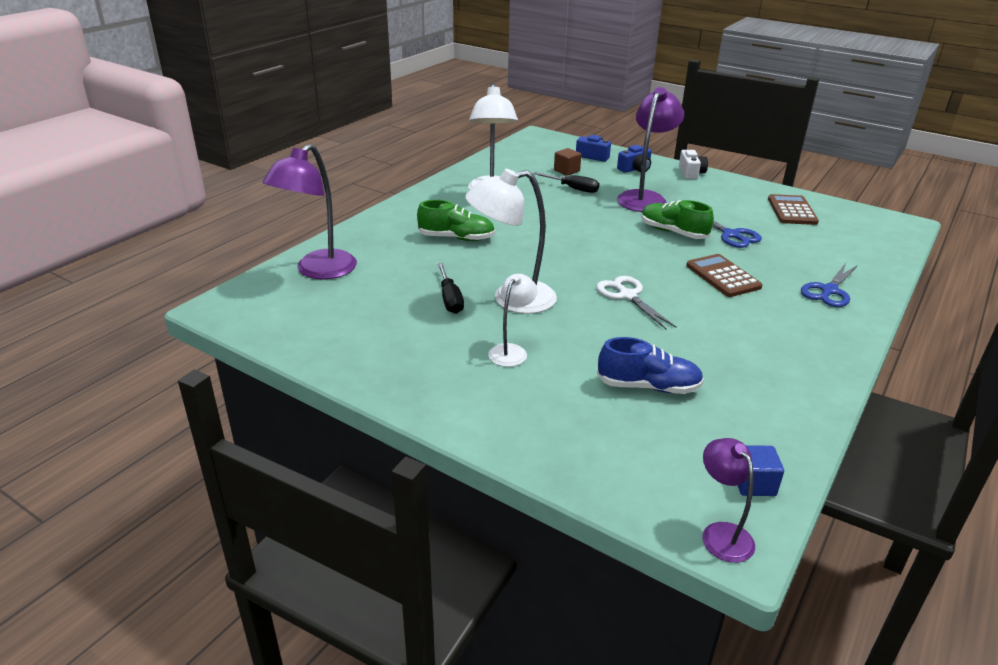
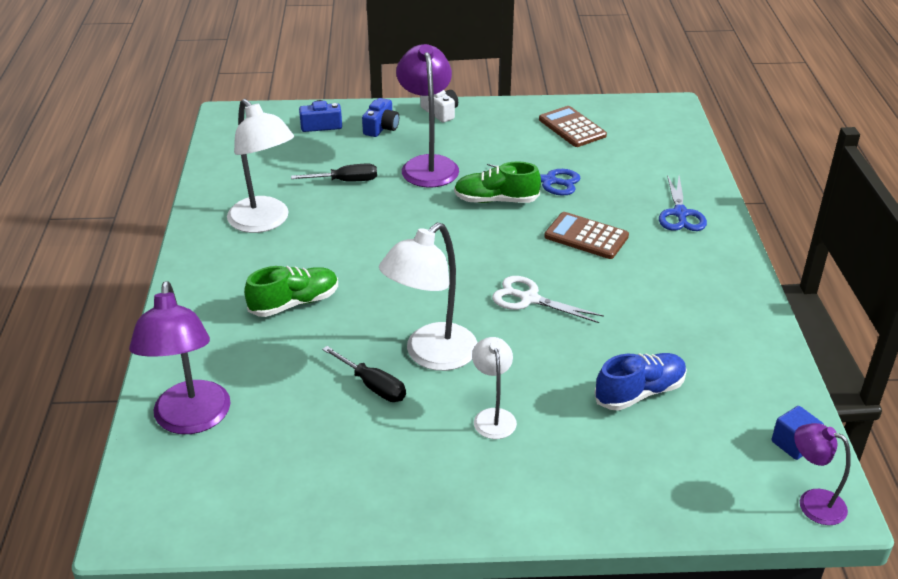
camera: 35 degrees left, 5 degrees up
(566, 171) = (314, 158): brown cube -> none

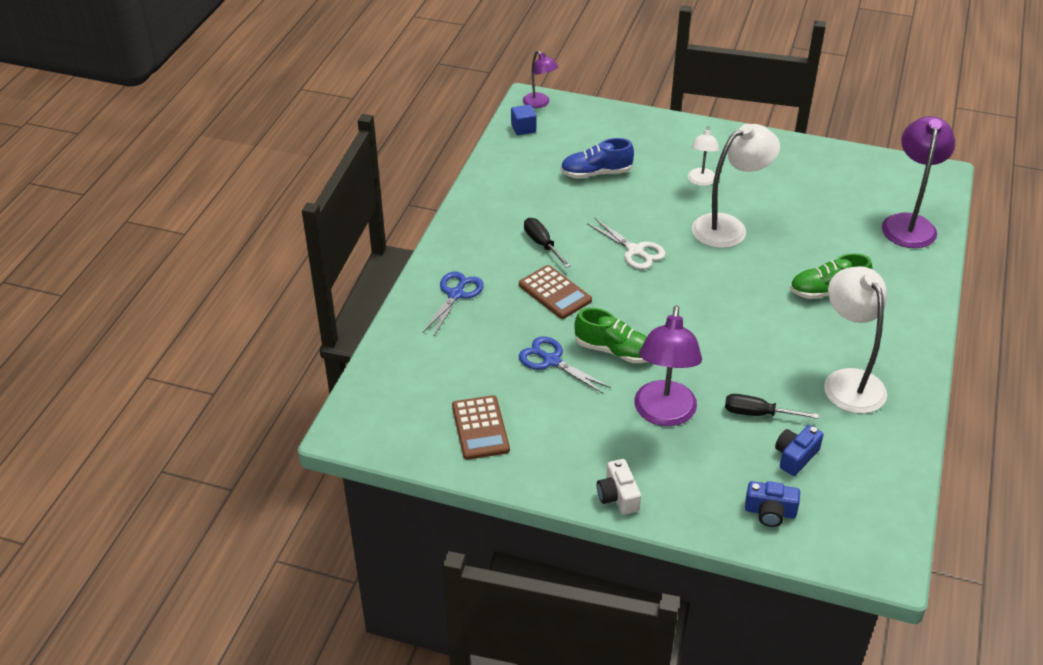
camera: 160 degrees left, 5 degrees up
(373, 386) = (777, 216): black screwdriver -> black screwdriver (542, 244)
(381, 127) = (698, 488): blue camera -> blue camera (795, 456)

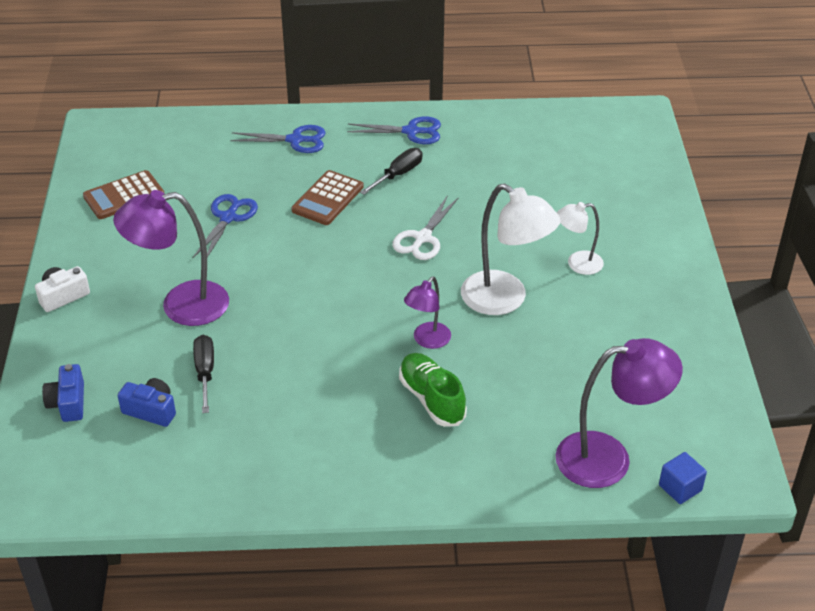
camera: 70 degrees right, 0 degrees up
(484, 222) = (411, 131): none -> blue scissors
(523, 128) = (585, 120): blue cube -> blue cube (680, 488)
(539, 103) = (639, 120): purple lamp -> purple lamp (427, 340)
(596, 173) = (540, 185): blue shoe -> none
(614, 351) = (259, 255): green shoe -> none
(848, 381) = (282, 437): white lamp -> none

